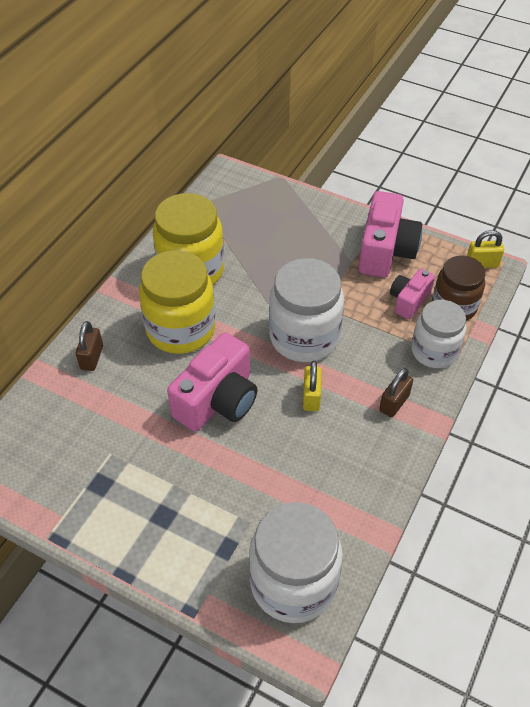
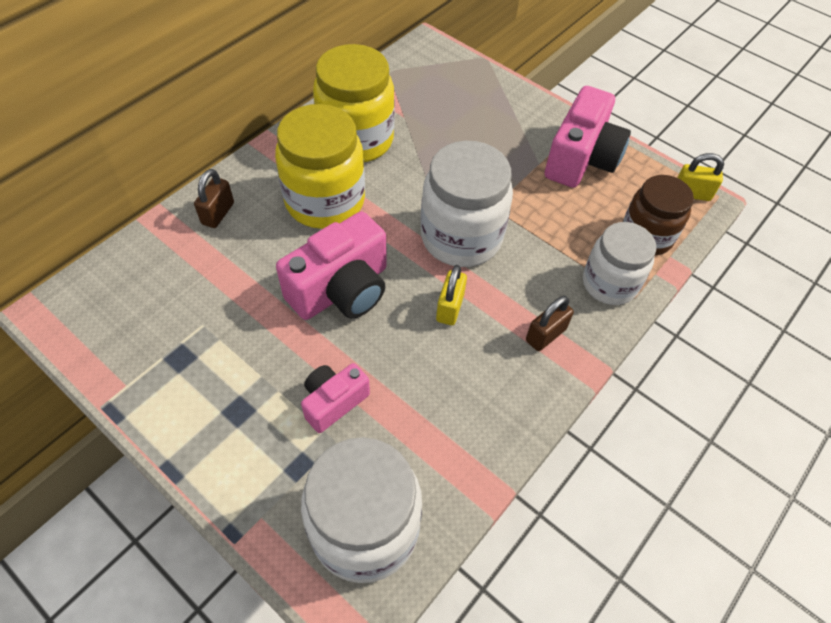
camera: 10 degrees right, 5 degrees up
(409, 301) = (594, 219): pink camera -> pink camera (333, 402)

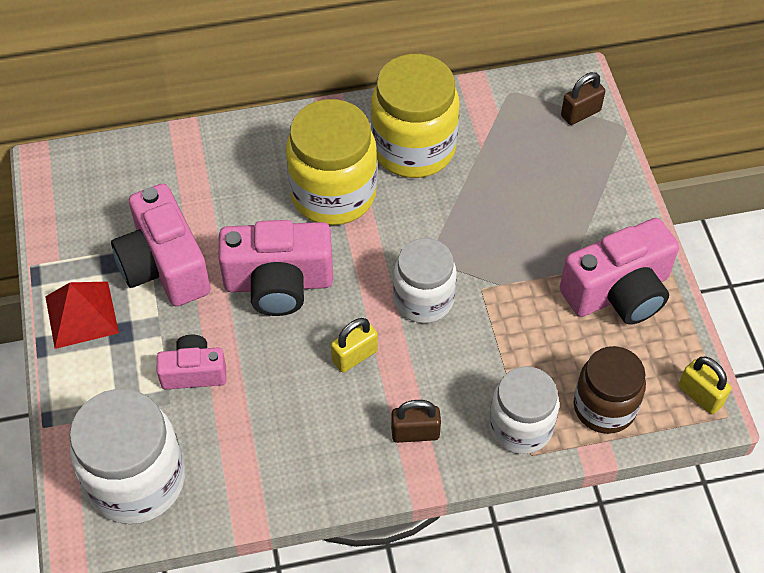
camera: 40 degrees right, 0 degrees up
(188, 418) = (82, 314): none -> red pyramid
(218, 213) = (235, 153): brown padlock -> brown padlock (580, 113)
(232, 332) = (164, 266): none -> pink camera
(461, 237) = (423, 299): white jar -> white jar, size x0.67

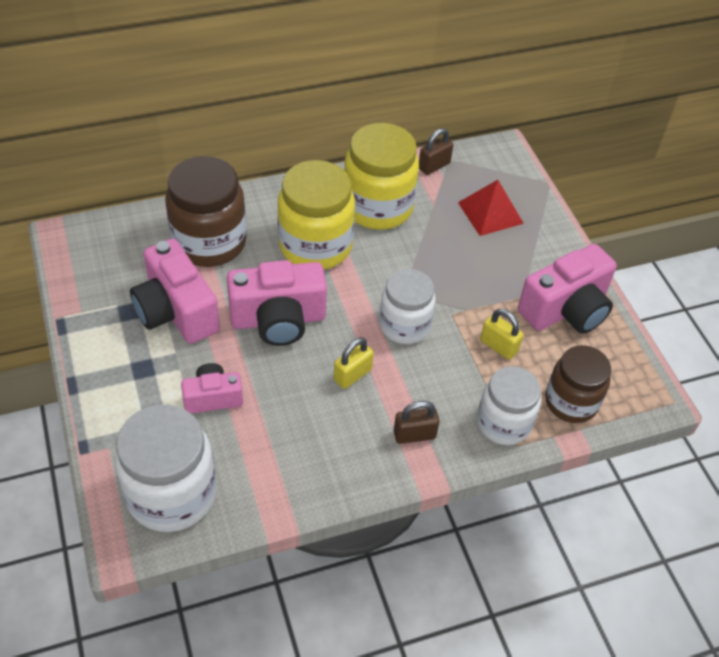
camera: 10 degrees left, 5 degrees down
(82, 314) = (106, 356): red pyramid -> red pyramid (490, 212)
(211, 183) = (209, 242): none -> brown jar
(580, 113) = (510, 174): brown padlock -> brown padlock (434, 166)
(700, 395) = (648, 387): yellow padlock -> yellow padlock (499, 346)

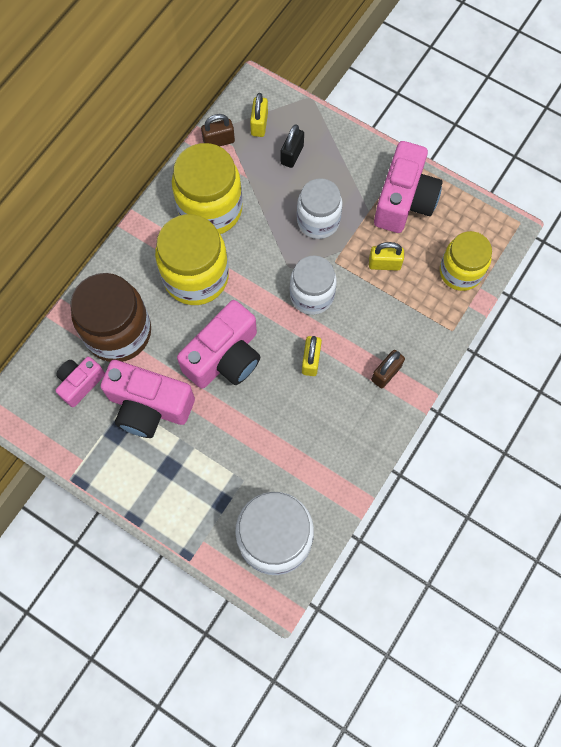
camera: 35 degrees left, 20 degrees up
(213, 397) = (236, 451): pink camera -> pink camera (80, 383)
(434, 166) = (219, 141): brown padlock -> brown padlock turned 60 degrees clockwise
(482, 175) = (259, 124): none -> yellow padlock
(490, 212) = (292, 155): red pyramid -> black padlock
(503, 423) = (432, 321): white jar -> white jar (318, 221)
(571, 402) = (460, 272): brown jar -> yellow jar

